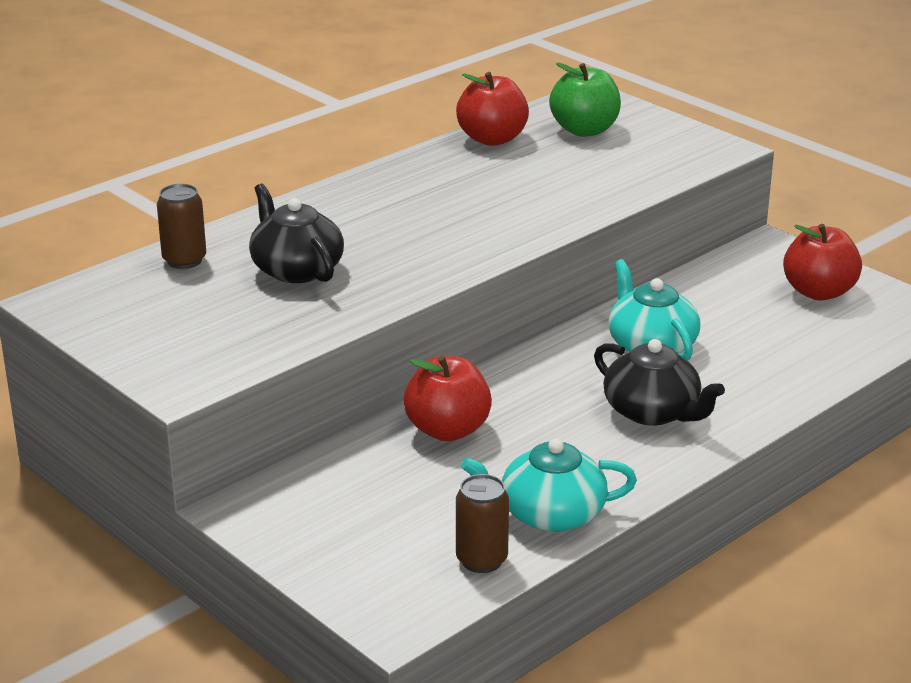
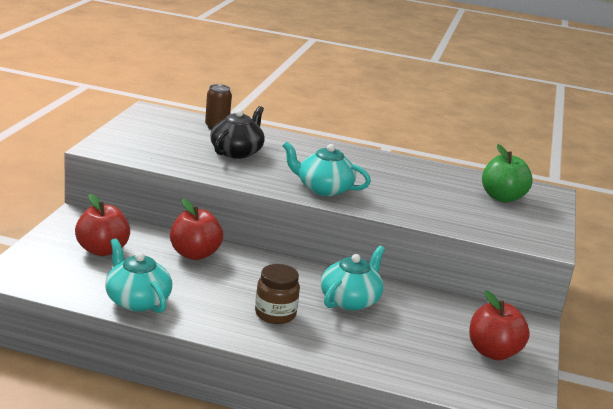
camera: 55 degrees right, 5 degrees down
(474, 239) = (323, 188): none -> turquoise teapot
(481, 560) = (78, 288): brown can -> none
(492, 139) = (449, 174): red apple -> red apple (102, 250)
(653, 412) = (275, 314): black teapot -> brown jar

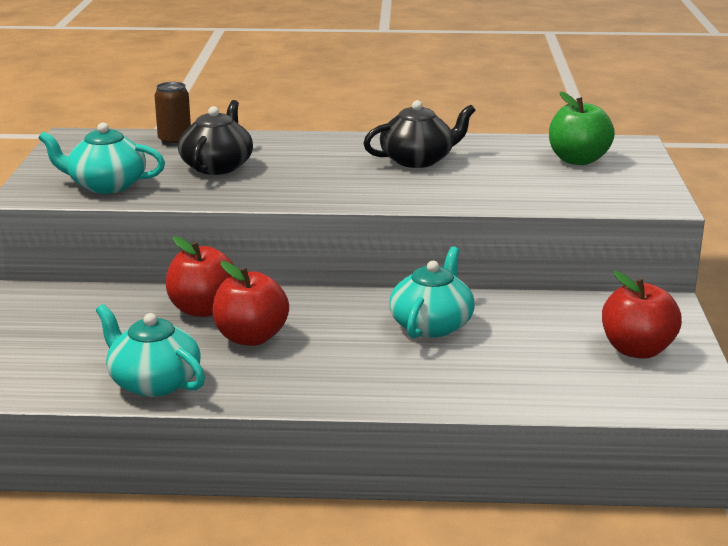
camera: 10 degrees left, 0 degrees up
(102, 250) = (75, 329): red apple -> red apple (251, 338)
(275, 314) = (345, 361): brown jar -> none
(323, 188) = (353, 190): turquoise teapot -> turquoise teapot (106, 185)
(382, 174) = (418, 160): none -> black teapot

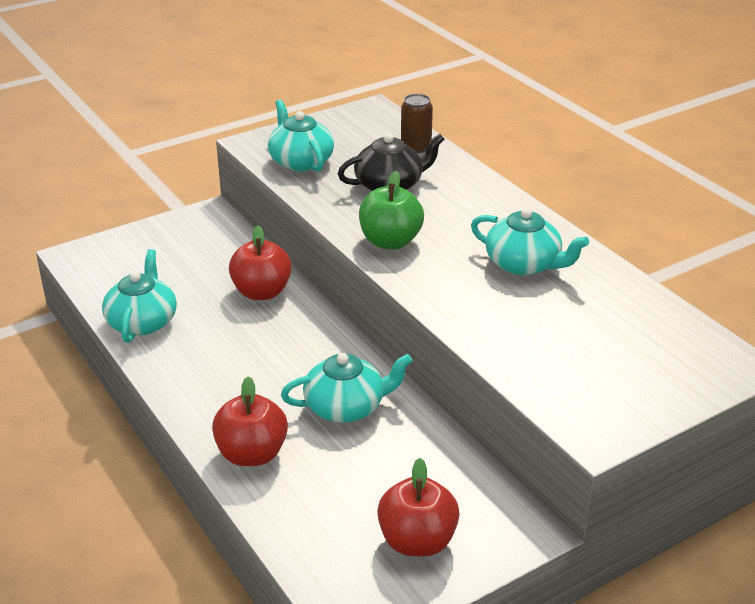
camera: 55 degrees right, 10 degrees up
(251, 338) = (241, 332): red apple -> red apple (252, 454)
(418, 160) = (524, 264): black teapot -> turquoise teapot
(578, 160) = (644, 348): green apple -> green apple (390, 241)

